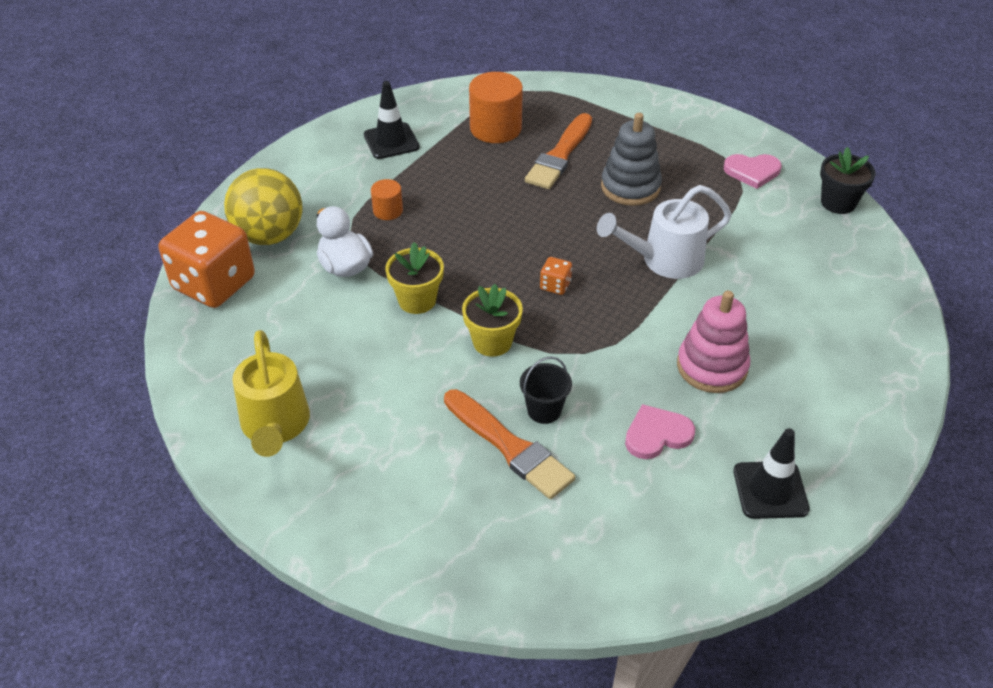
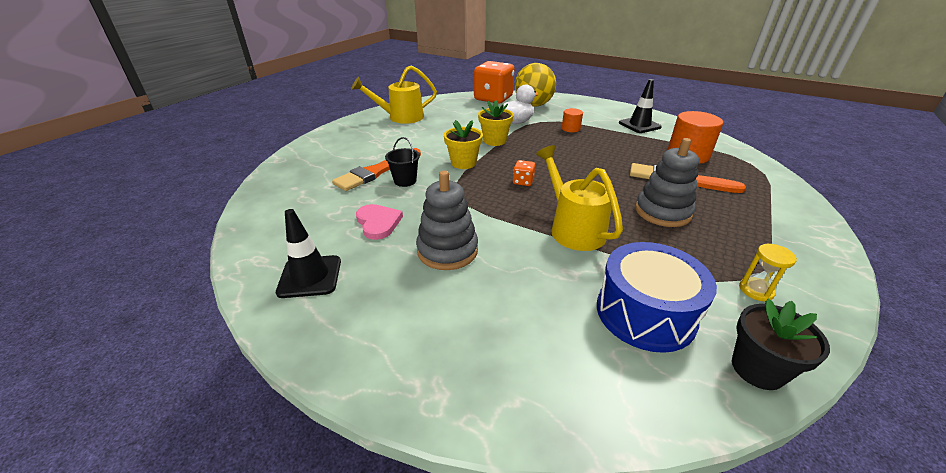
camera: 85 degrees right, 10 degrees down
(663, 260) = (572, 228): white watering can -> yellow watering can
(712, 367) = (447, 250): pink stacking toy -> grey stacking toy
(752, 171) = (756, 290): pink heart -> yellow hourglass
(789, 242) = (645, 313): none -> blue drum

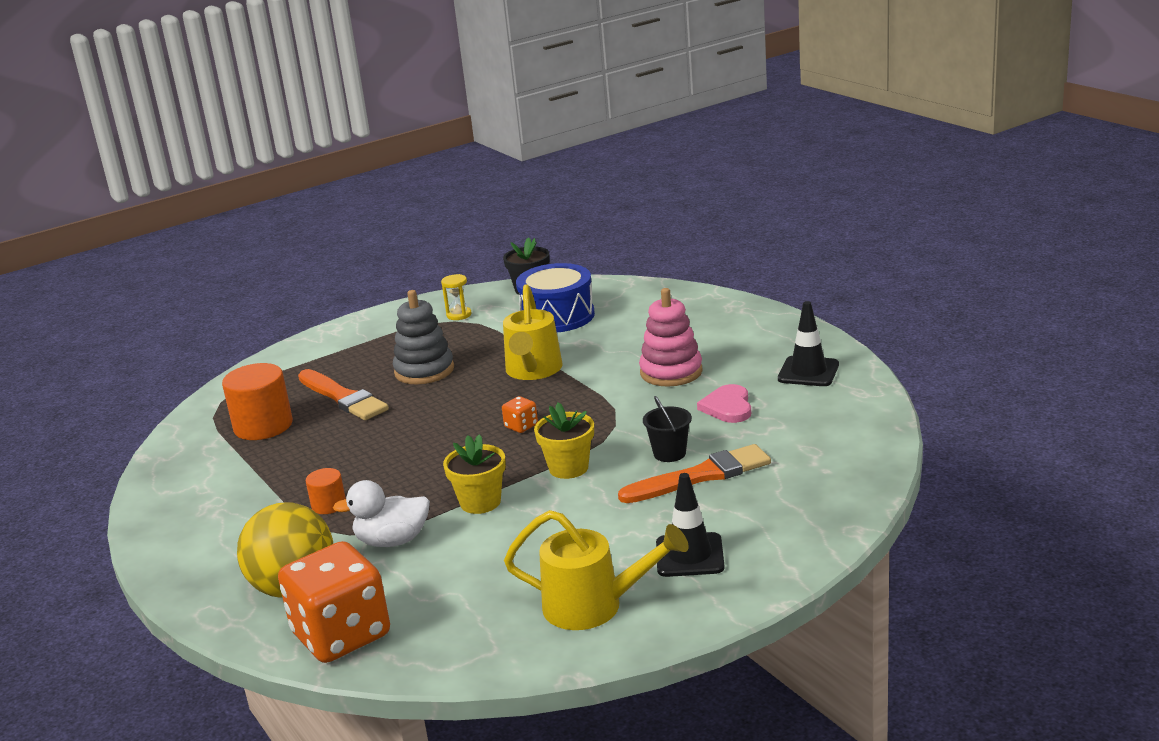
camera: 150 degrees left, 10 degrees down
(447, 250) = (671, 372): grey stacking toy -> pink stacking toy
(639, 125) = (214, 490): black traffic cone -> black traffic cone (689, 555)

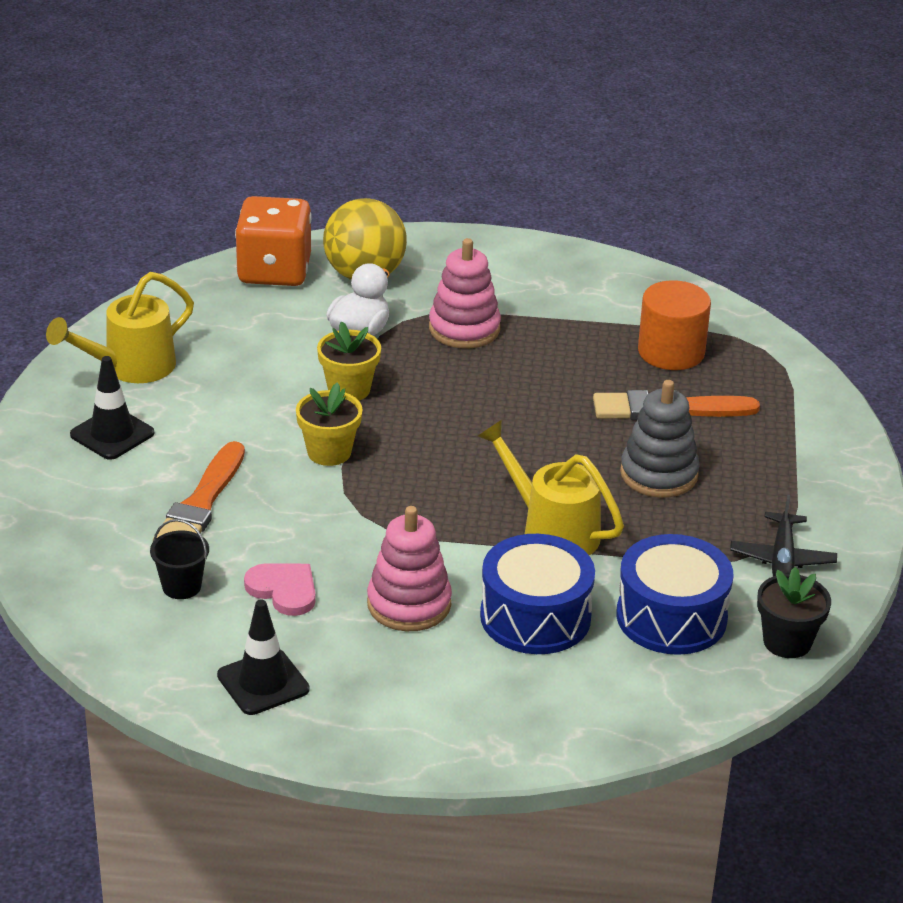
camera: 125 degrees right, 10 degrees up
(328, 505) = (464, 329): orange cylinder -> pink stacking toy
(459, 315) = (782, 559): yellow hourglass -> black plane
(521, 426) = (445, 467): orange dice -> none
(619, 341) = (535, 617): none -> blue drum
(669, 453) = (262, 510): black bucket -> black bucket (181, 586)

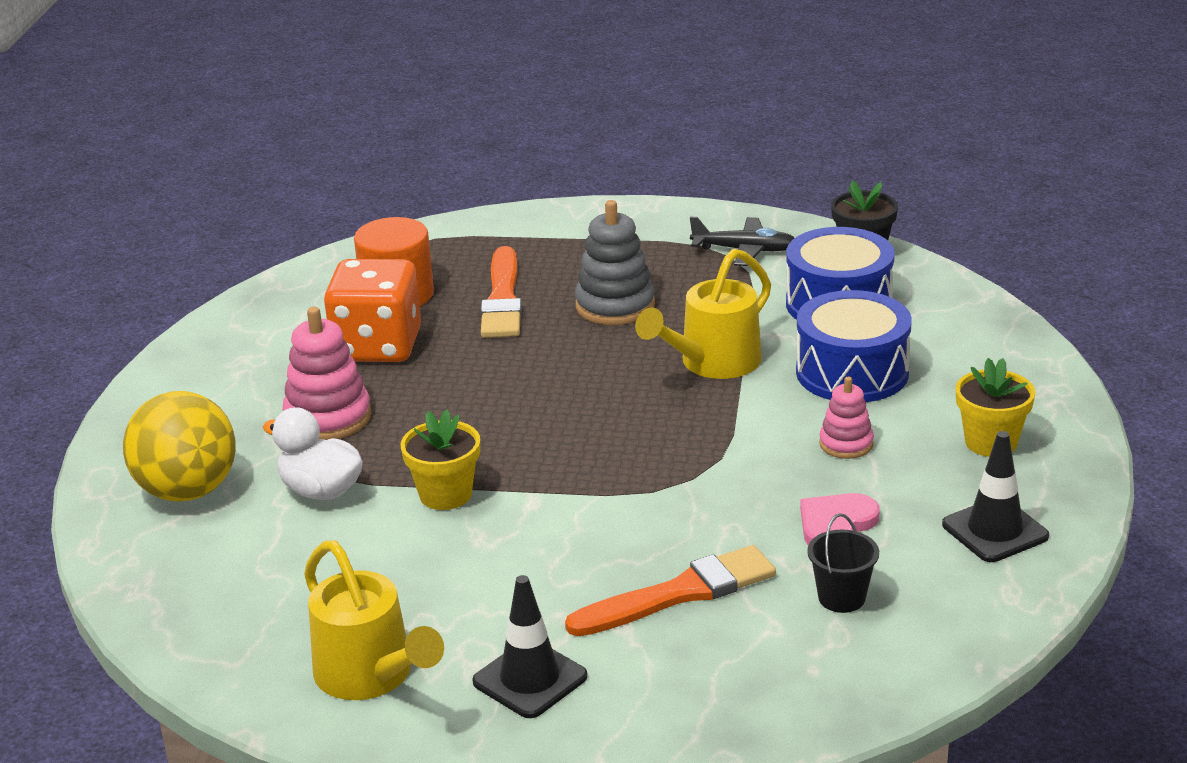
camera: 85 degrees left, 5 degrees down
(201, 503) = (679, 593): orange brush -> orange brush turned 45 degrees counterclockwise
(274, 271) = (155, 564): orange dice -> orange dice (377, 346)
(329, 452) = (574, 504): yellow flower pot -> yellow flower pot (991, 442)
(409, 604) = (846, 444): pink stacking toy -> pink stacking toy, size x0.59

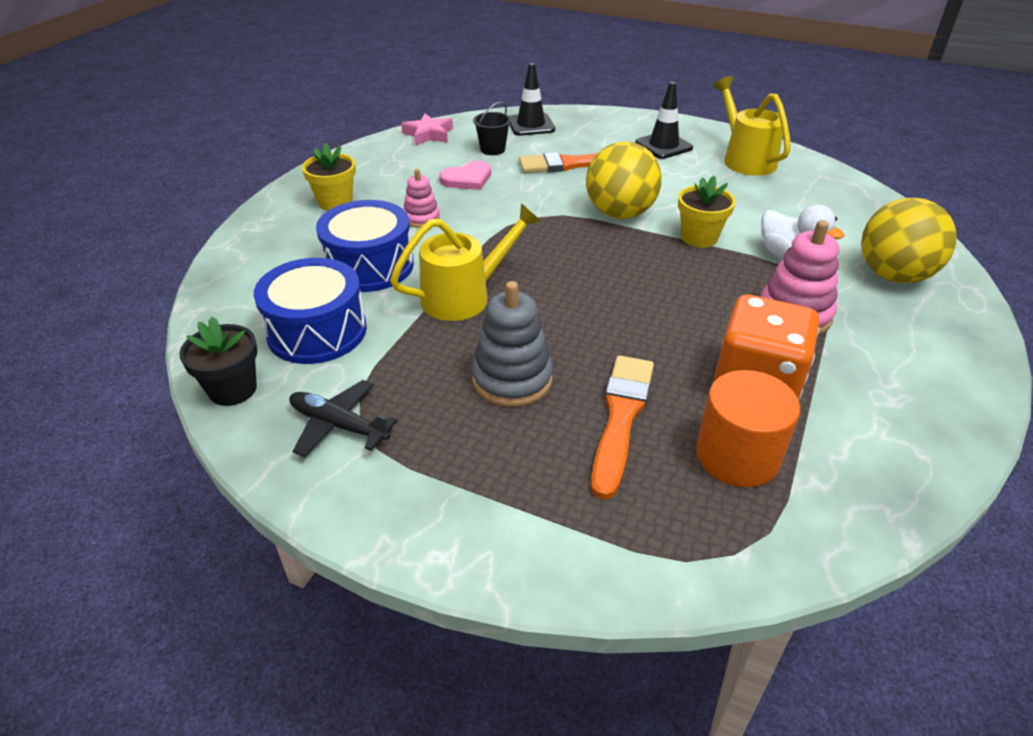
camera: 165 degrees left, 10 degrees up
(568, 510) = (620, 213): none -> yellow ball
(987, 610) = (428, 134): none -> pink star
(995, 530) = (388, 161): black traffic cone -> black traffic cone (531, 125)

